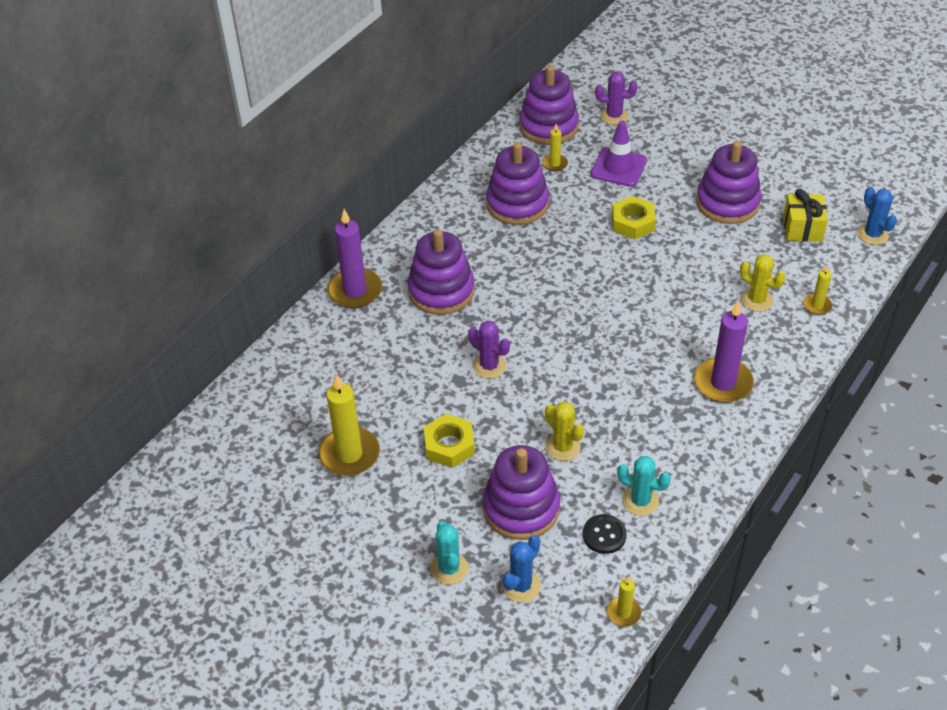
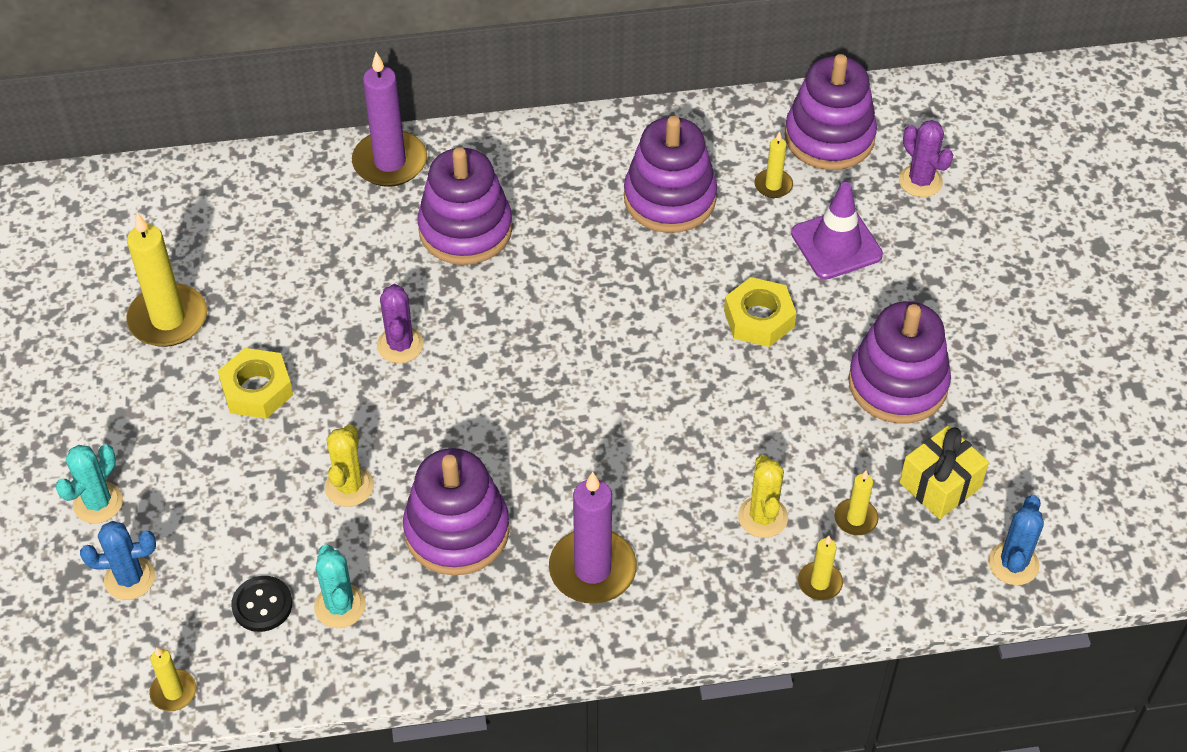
camera: 45 degrees right, 5 degrees up
(521, 508) = (231, 508): purple stacking toy -> purple stacking toy (457, 531)
(792, 269) = (855, 519): none -> yellow candle

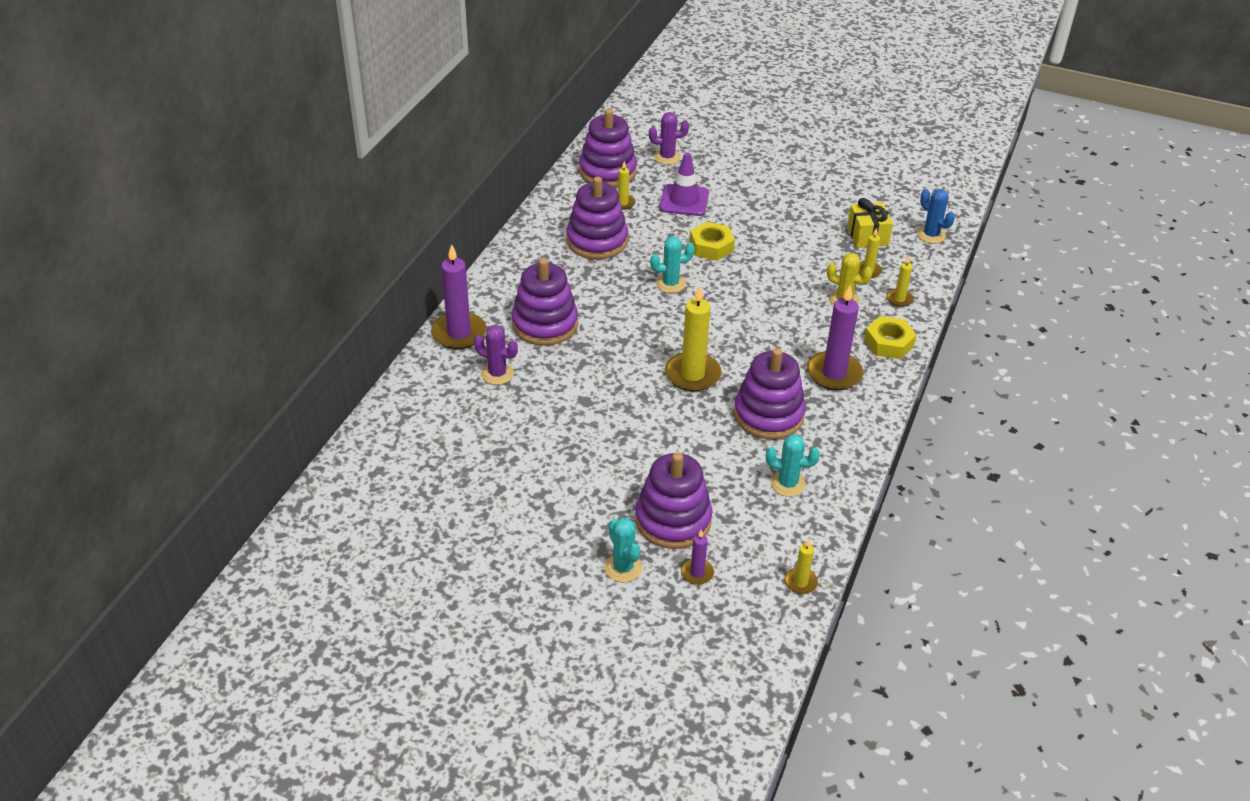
camera: 60 degrees left, 10 degrees down
(130, 578) = (697, 573): blue cactus -> purple candle
(168, 319) = (495, 479): yellow candle -> yellow candle (692, 374)
(257, 389) = (592, 459): yellow nut -> yellow nut (889, 343)
(262, 605) = (762, 518): black button -> none
(349, 486) = (701, 446): yellow cactus -> none
(400, 345) = (610, 385): purple cactus -> purple cactus (497, 374)
(643, 312) = (670, 284): none -> turquoise cactus
(897, 384) = (793, 221): purple stacking toy -> purple stacking toy (673, 520)

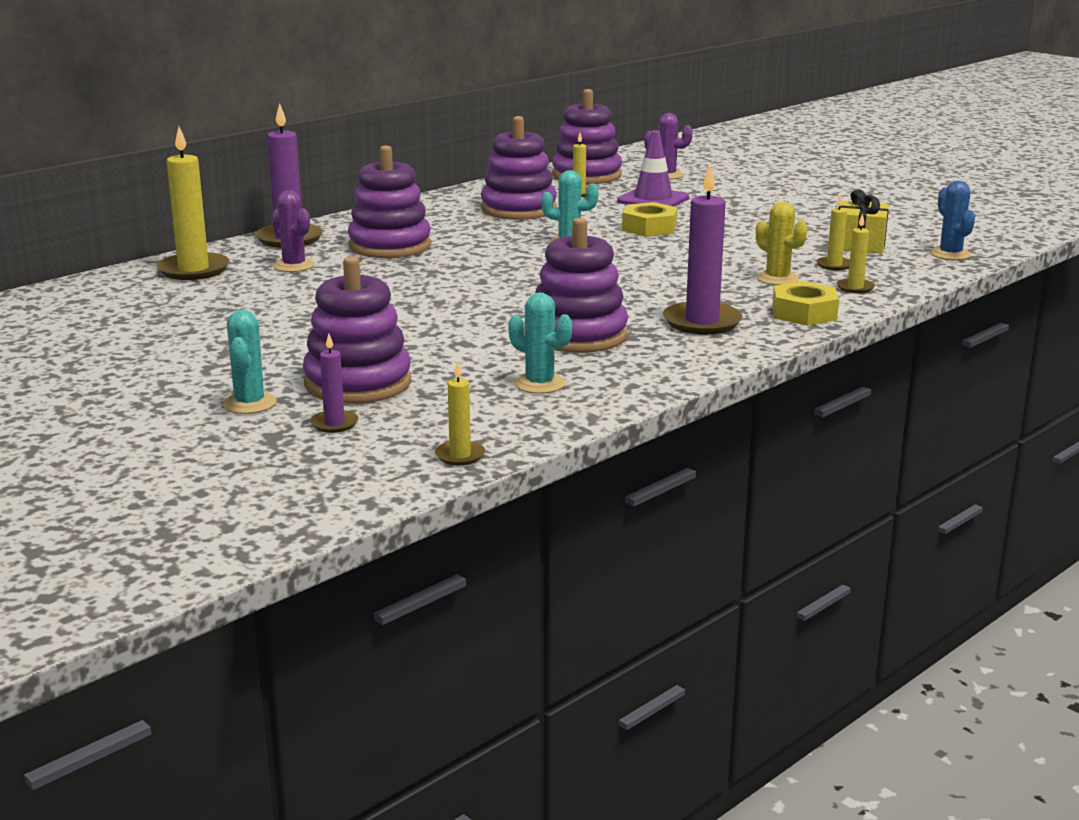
camera: 25 degrees right, 20 degrees down
(692, 374) = (518, 297): yellow candle -> yellow candle (193, 270)

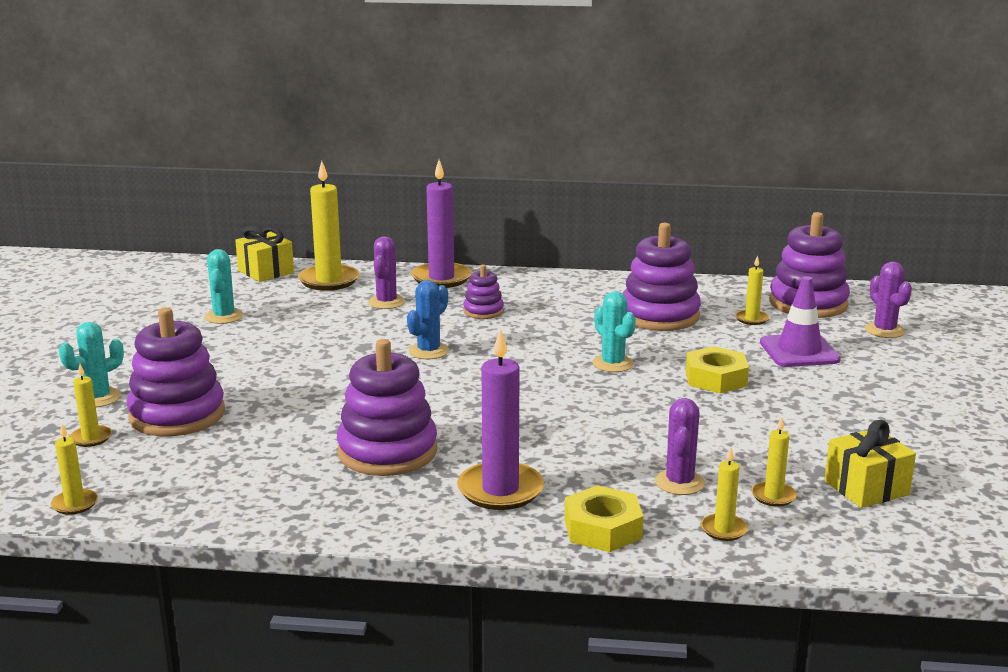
camera: 50 degrees right, 0 degrees up
(109, 283) = (266, 271): none -> yellow gift
(334, 424) = (91, 438): purple candle -> yellow candle
(390, 246) = (483, 311): purple stacking toy -> purple stacking toy, size x0.52
(539, 384) = (256, 478): turquoise cactus -> turquoise cactus (224, 316)
(777, 279) = (679, 483): yellow cactus -> purple cactus
(950, 254) = (936, 546): blue cactus -> blue cactus (429, 351)

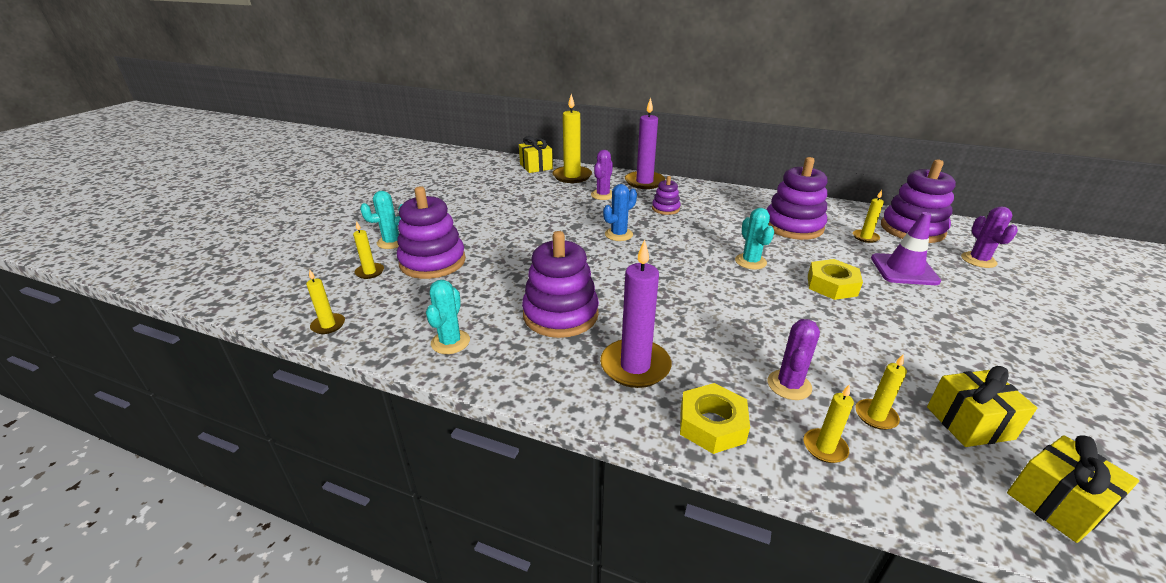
camera: 15 degrees right, 10 degrees up
(224, 316) = (497, 194): turquoise cactus -> turquoise cactus (450, 342)
(941, 536) = (1056, 503): none -> yellow gift

